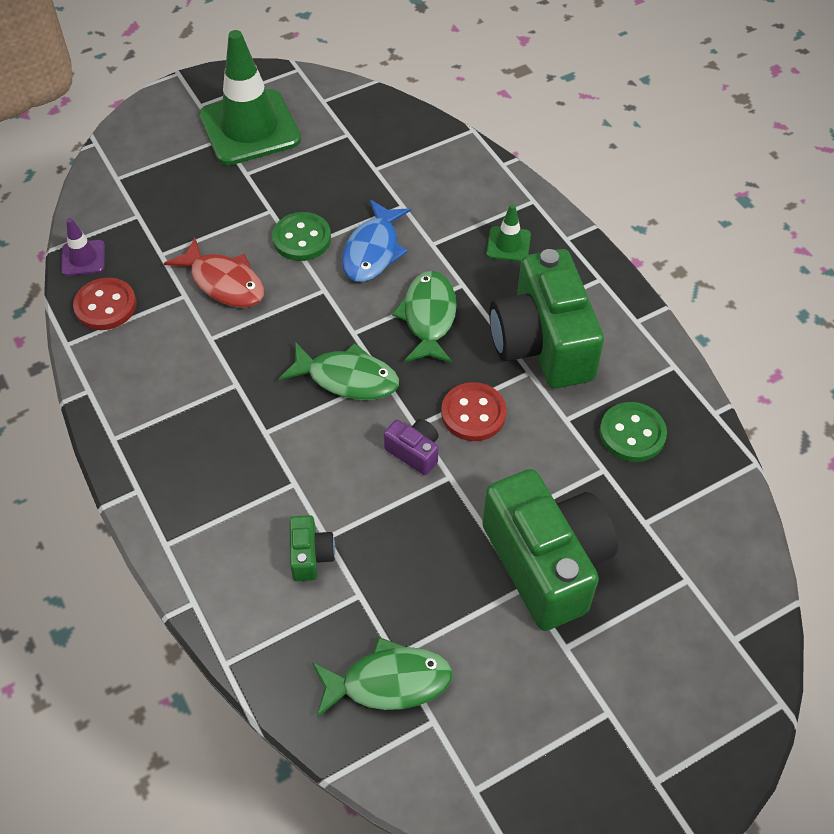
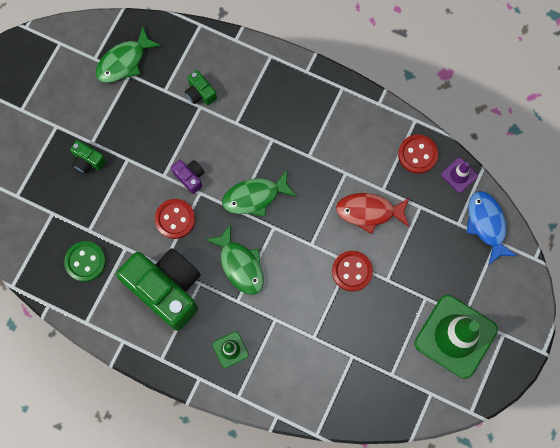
camera: 145 degrees right, 20 degrees up
(302, 238) = (352, 271): green button -> red button
(373, 251) = (305, 290): blue fish -> blue fish (486, 224)
(414, 452) = (190, 177): purple camera -> purple camera turned 135 degrees counterclockwise
(546, 563) = (88, 161): green camera -> green camera, size x0.42

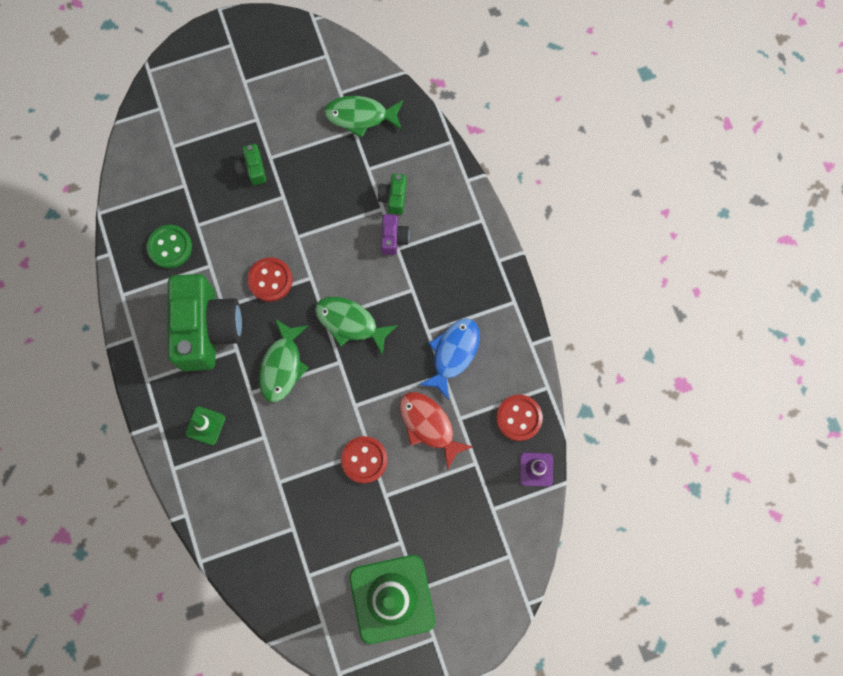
camera: 45 degrees right, 0 degrees up
(190, 177) = (316, 258): purple camera -> purple camera (393, 238)
(486, 224) = (516, 533): blue fish -> blue fish (453, 354)

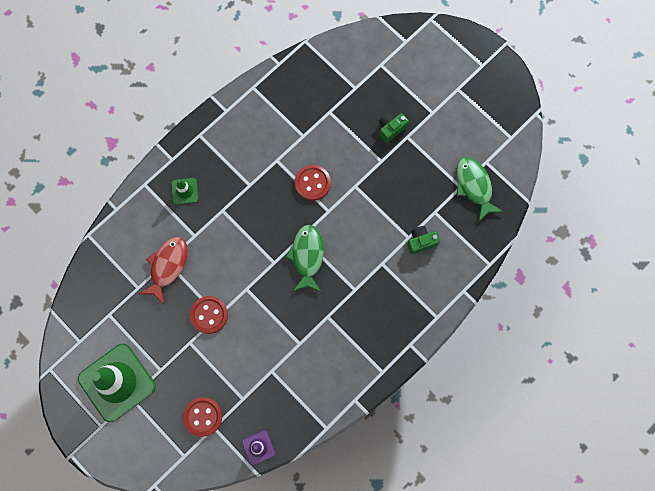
camera: 65 degrees right, 0 degrees up
(170, 247) = (303, 101): green button -> none
(207, 329) = (255, 157): green camera -> none
(282, 366) = (252, 223): green fish -> none
(393, 238) = (388, 257): purple camera -> none
(429, 425) = (256, 350): red fish -> red fish (167, 266)
(453, 354) = (319, 344): blue fish -> none
(519, 418) = (292, 416): red button -> red button (203, 417)

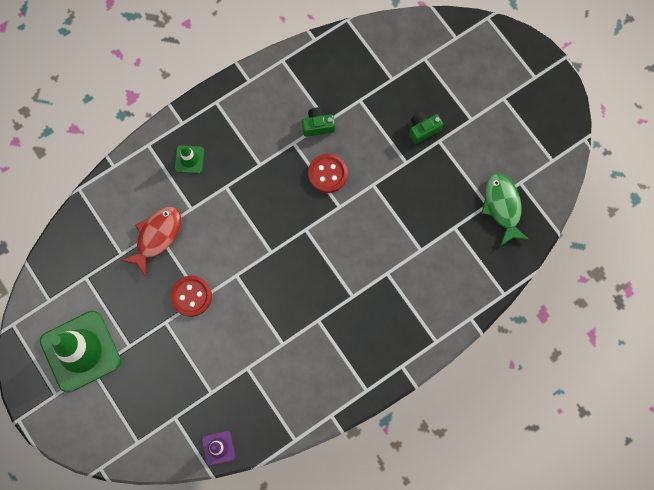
camera: 10 degrees right, 0 degrees up
(203, 417) = (165, 404): red button -> none
(307, 256) = (308, 251): green fish -> none
(421, 242) = (433, 257): green camera -> green camera (318, 126)

